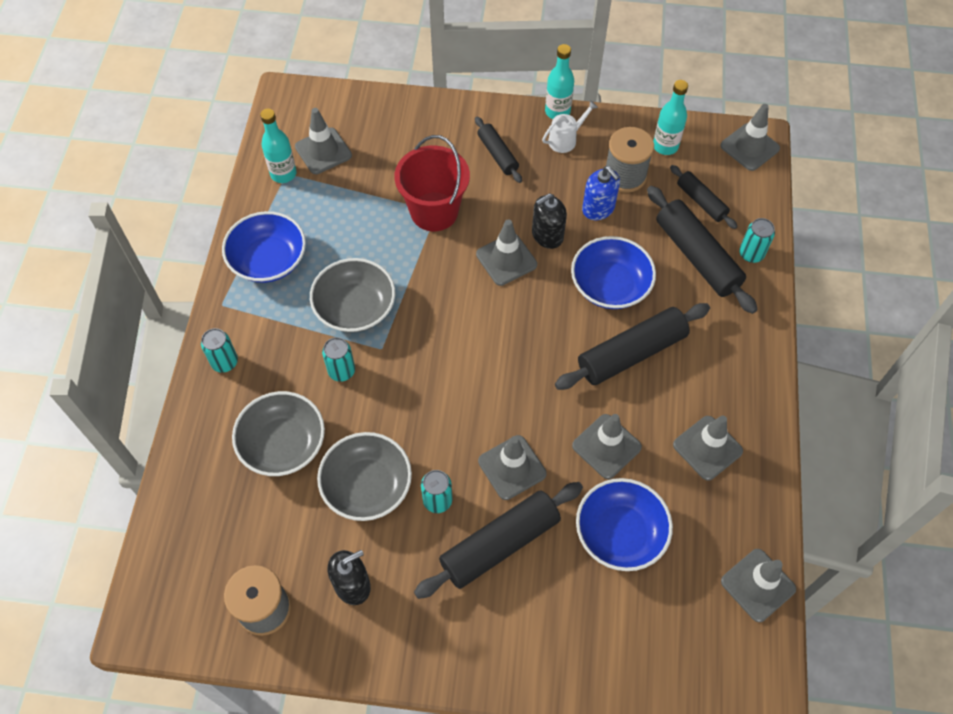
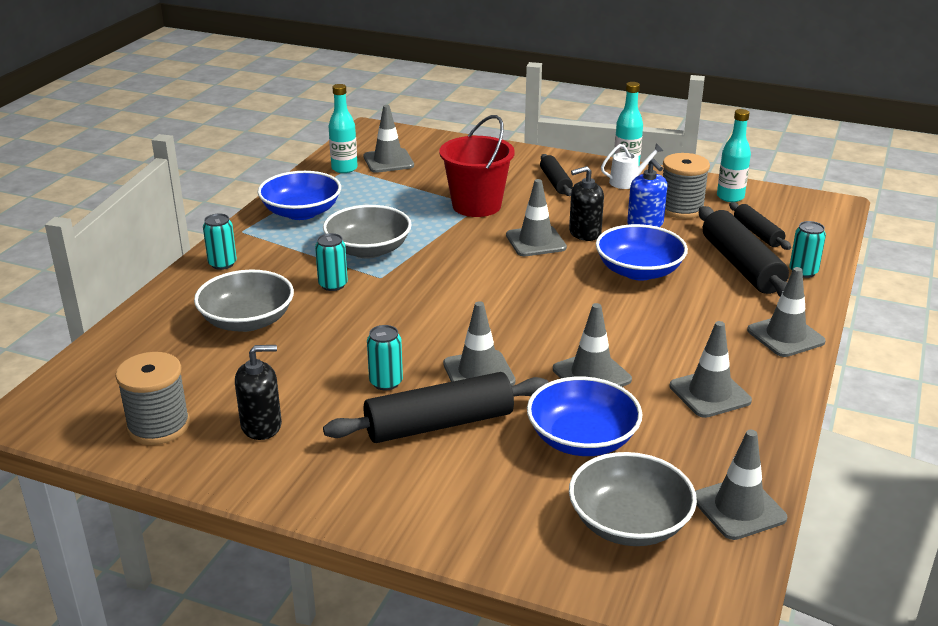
camera: 15 degrees right, 30 degrees down
(367, 486) = (316, 361): grey bowl -> grey bowl (629, 523)
(631, 353) = (645, 317): black rolling pin -> none
(749, 147) = (821, 208): grey traffic cone -> grey traffic cone (785, 336)

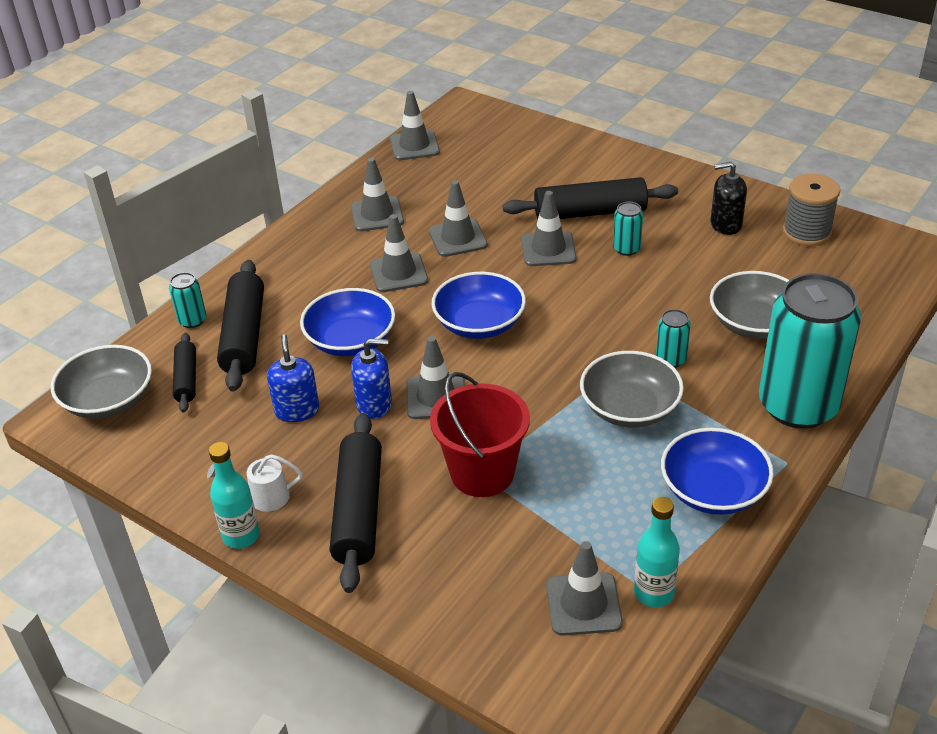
camera: 165 degrees left, 10 degrees up
(222, 264) = (798, 406): turquoise can -> turquoise can, size x2.46
(555, 182) = (359, 511): black rolling pin -> black rolling pin, size x1.76
(582, 439) = (490, 193): blue bowl -> blue bowl (479, 323)
(584, 233) = (374, 404): black soap dispenser -> blue soap dispenser
(629, 523) = (486, 145): grey bowl -> grey bowl (109, 400)
(681, 209) = (236, 432): grey spool -> none
(730, 197) = (161, 446): turquoise bottle -> none
(785, 336) = (276, 255): grey traffic cone -> grey traffic cone (398, 273)

